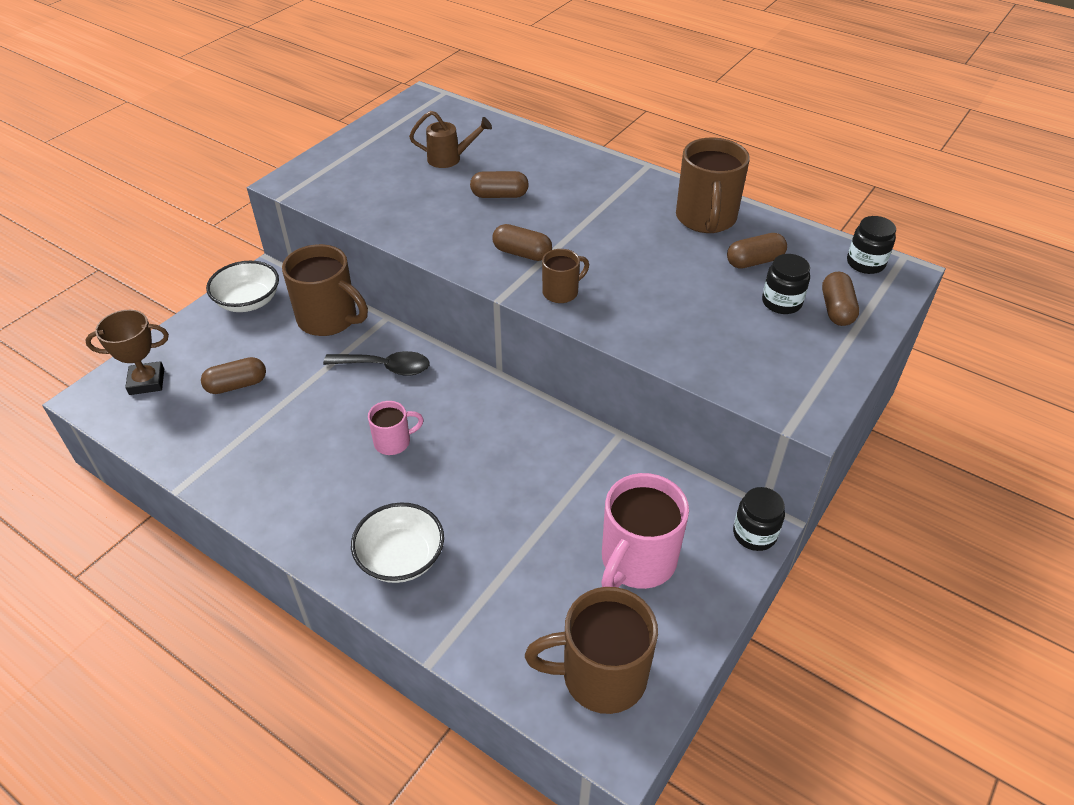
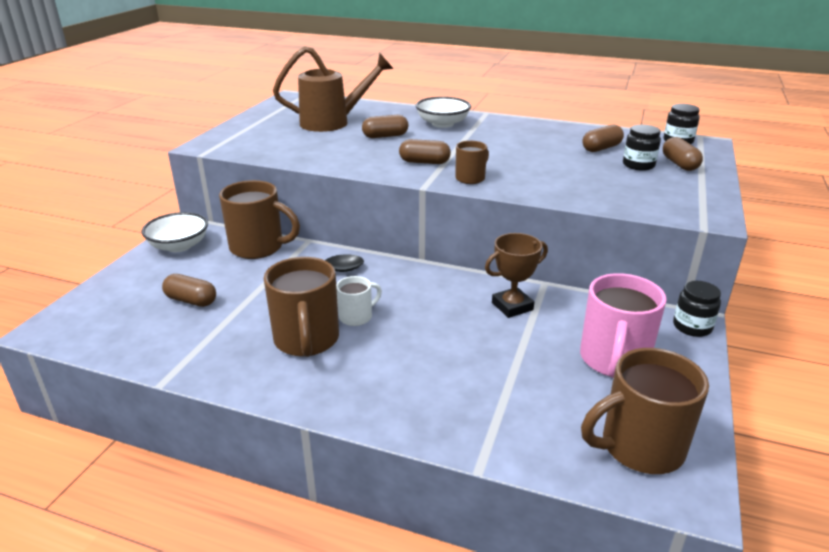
camera: 15 degrees left, 15 degrees down
(147, 382) = (100, 311): brown trophy -> brown trophy (512, 306)
(237, 385) = (191, 300): brown capsule -> brown capsule turned 60 degrees clockwise
(393, 442) = (357, 317): pink mug -> white mug
(401, 558) = (407, 396): white bowl -> white bowl (442, 124)
(450, 159) = (333, 122): brown watering can -> brown watering can, size x1.79
(705, 219) = (549, 132): brown mug -> brown mug (306, 340)

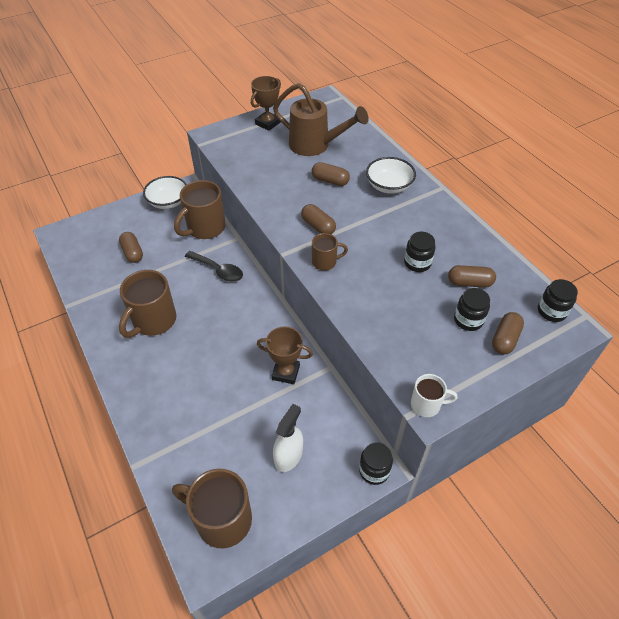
camera: 40 degrees right, 20 degrees up
(257, 123) = (267, 123): none -> brown trophy
(258, 248) = (205, 228): brown mug -> brown mug turned 75 degrees clockwise
(357, 317) = (195, 320): white mug -> white mug (426, 405)
(545, 152) = (417, 263): none -> black jar
(613, 360) = (288, 456): pink mug -> white spray bottle

